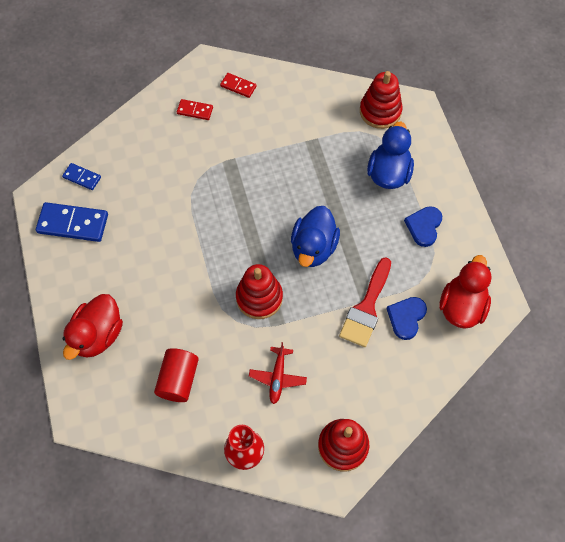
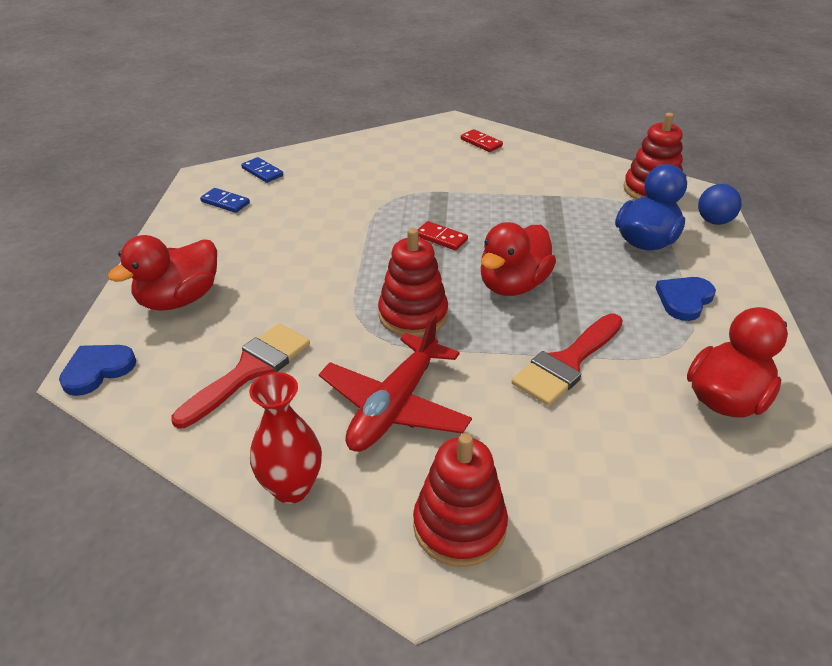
camera: 20 degrees right, 25 degrees down
(73, 223) = (225, 202): blue domino -> blue domino, size x0.55
(178, 380) = (250, 370): red cylinder -> red brush
(195, 110) = (421, 150): red domino -> red domino (441, 238)
(277, 377) = (394, 406): red plane -> red plane, size x1.73
(313, 247) = (513, 285): blue duck -> red duck
(406, 317) = (628, 389): blue heart -> blue heart (97, 370)
(429, 136) = (714, 221): none -> blue ball

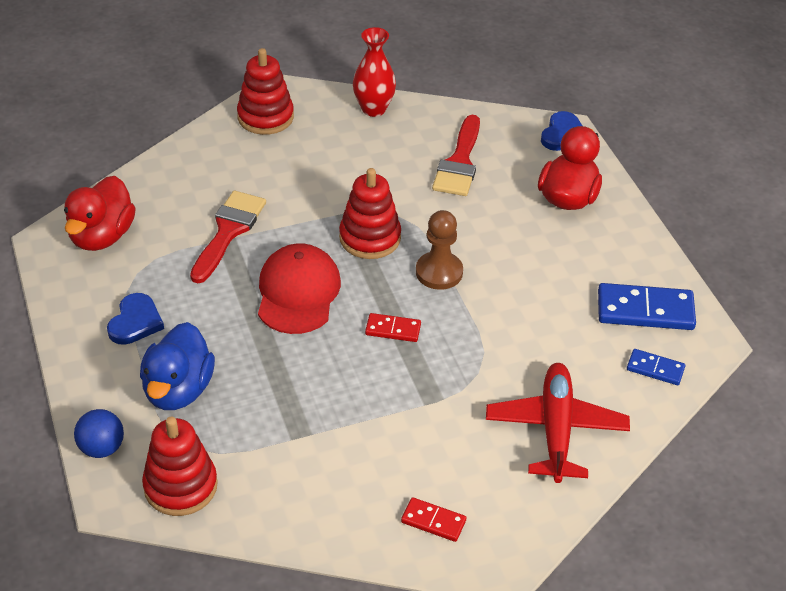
camera: 155 degrees right, 5 degrees up
(225, 202) = (645, 310): blue domino -> blue domino, size x1.83
(368, 268) = (439, 272): none -> brown pawn
(394, 406) = (341, 167): red plane -> red plane (555, 429)
(513, 285) = (298, 292): red duck -> red cap

